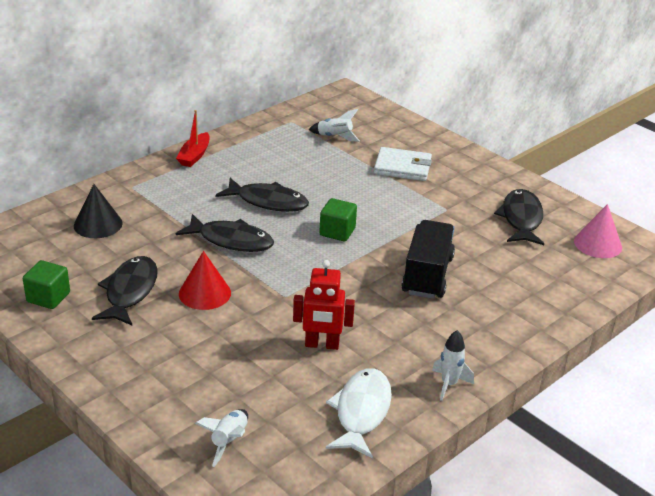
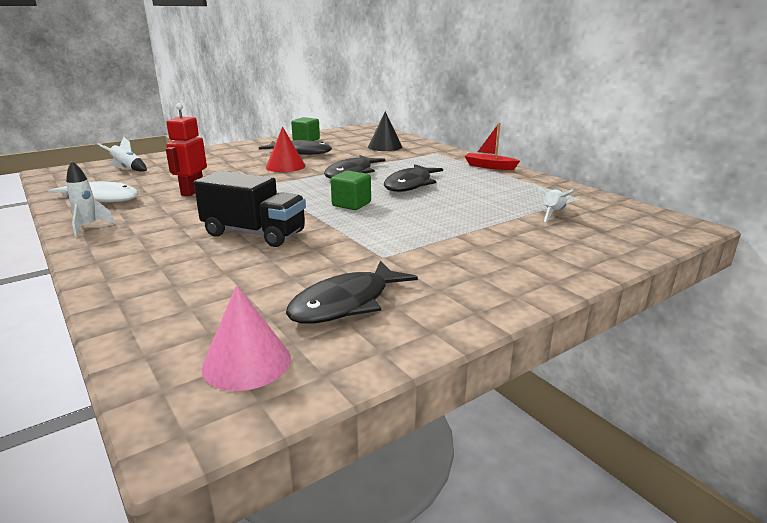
camera: 100 degrees right, 10 degrees down
(402, 167) = (487, 241): white wallet -> none
(521, 219) = (346, 303): black fish -> black fish turned 120 degrees clockwise

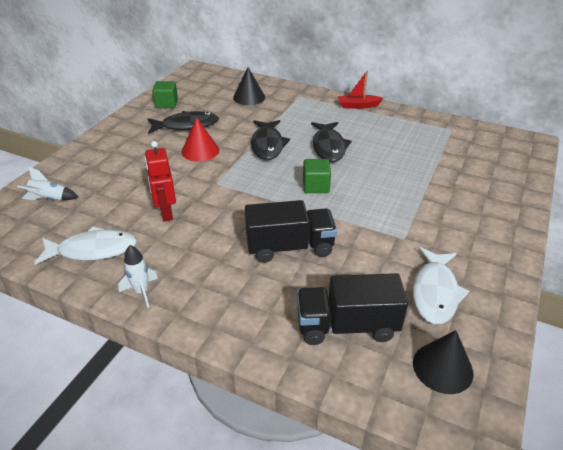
camera: 30 degrees left, 15 degrees up
(207, 297) = (346, 326): none -> black truck
(246, 362) = (442, 367): pink cone -> black cone
(346, 303) = (435, 292): black fish -> white fish
(552, 214) = (453, 153): white rocket -> none

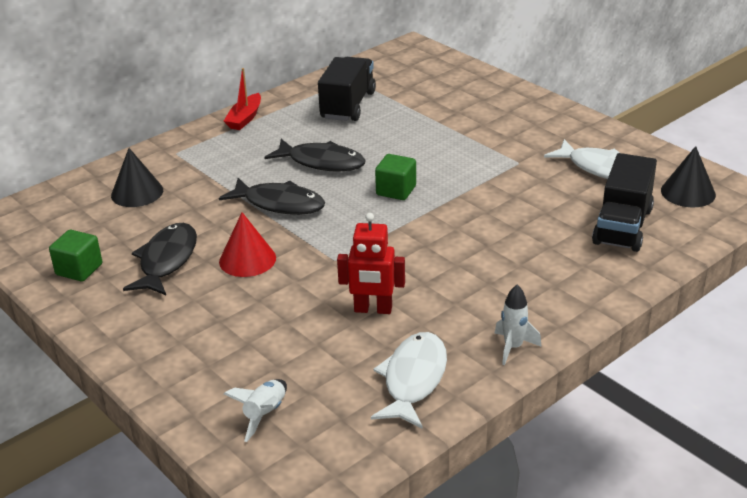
camera: 65 degrees left, 5 degrees down
(290, 247) = (494, 232): black truck -> black truck (348, 105)

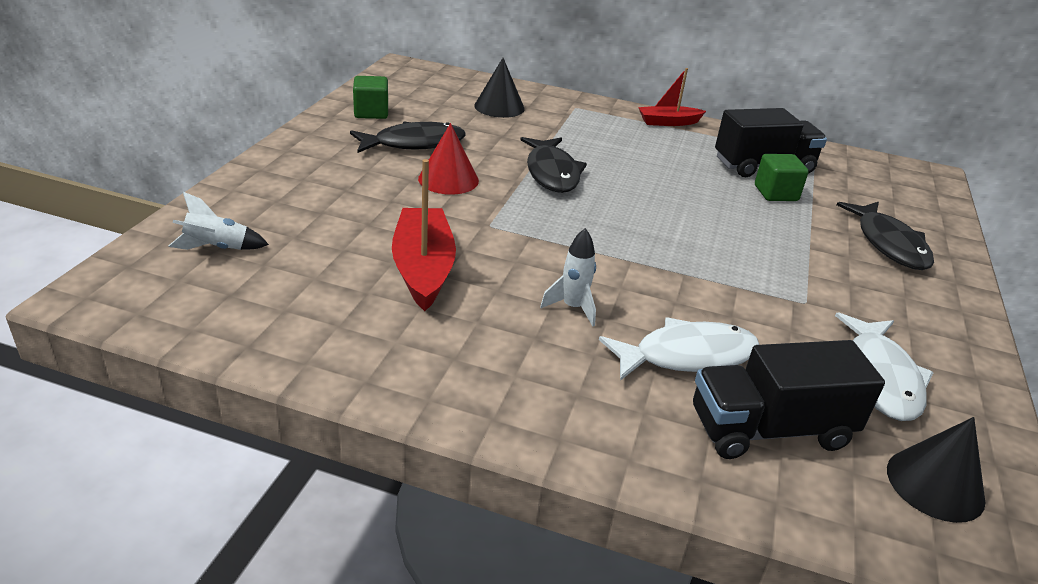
camera: 55 degrees right, 0 degrees up
(322, 162) = (646, 177): black fish -> black fish (889, 244)
(373, 309) = (423, 268): red robot -> red boat
(396, 190) = (647, 231): green cube -> green cube (775, 193)
(413, 379) = (318, 325): white fish -> white fish (687, 356)
(513, 347) = (422, 387): white rocket -> white rocket (573, 308)

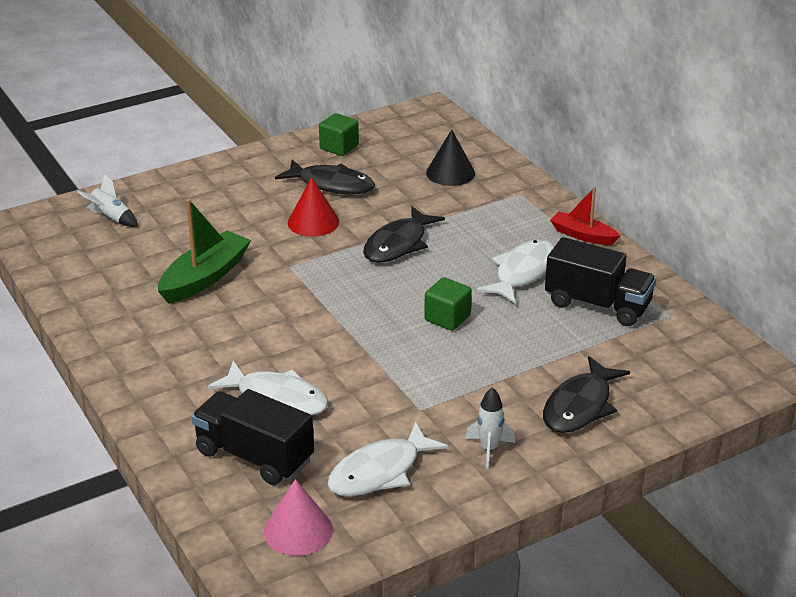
camera: 45 degrees right, 0 degrees up
(423, 268) = (205, 277): red boat -> green boat
(573, 308) = (255, 340): white rocket -> white rocket (489, 449)
(677, 162) = (522, 272): none -> white fish
(775, 193) = (561, 330): green cube -> green cube (447, 318)
(935, 484) = (298, 530): black cone -> pink cone

